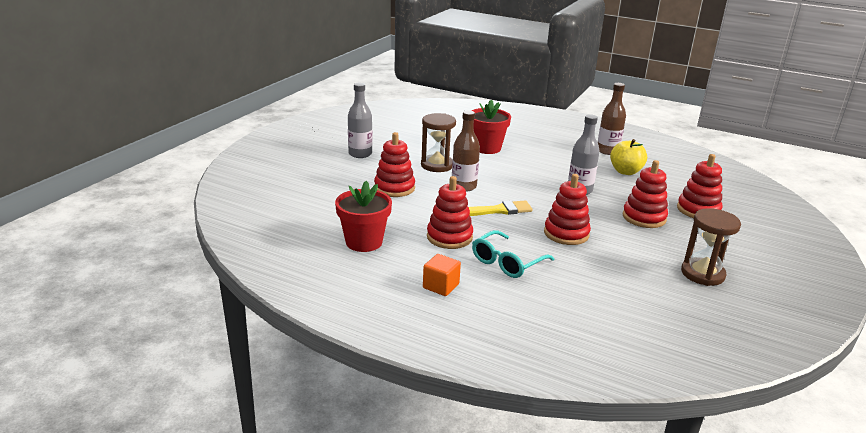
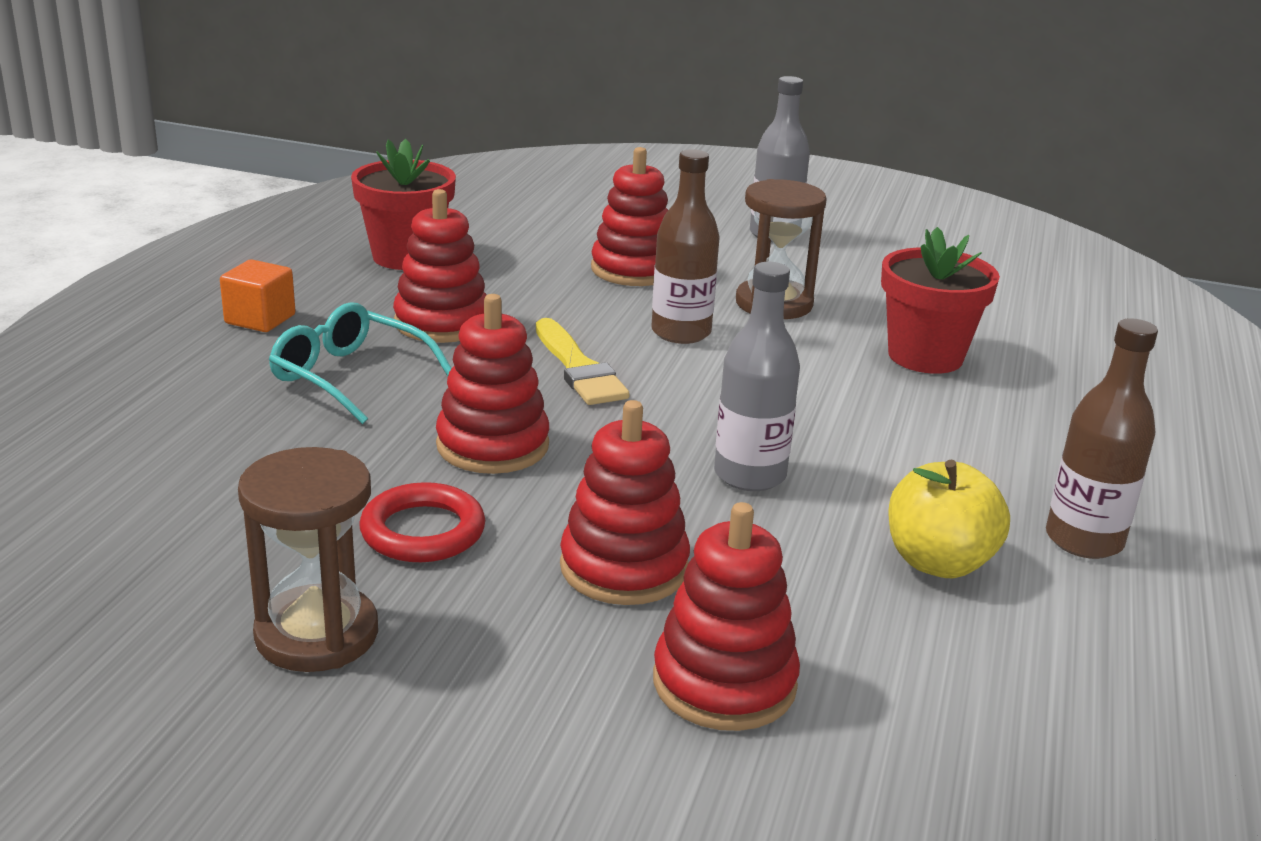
camera: 80 degrees right, 0 degrees up
(632, 251) = (423, 531): none -> red ring

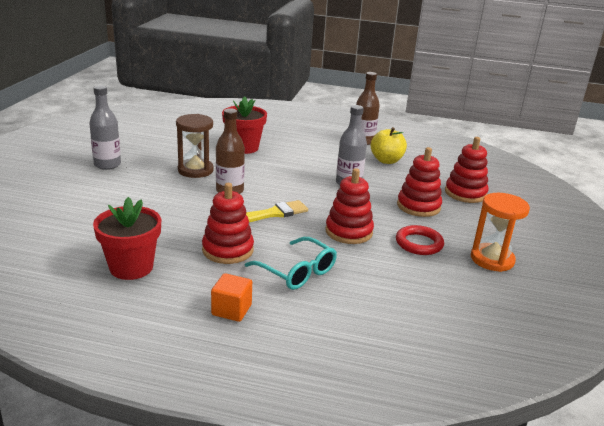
camera: 95 degrees left, 0 degrees up
(317, 634) = (492, 259): brown hourglass -> orange hourglass
(350, 376) = (297, 272): turquoise glasses -> turquoise glasses turned 75 degrees counterclockwise
(633, 269) = (154, 200): red stacking toy -> none

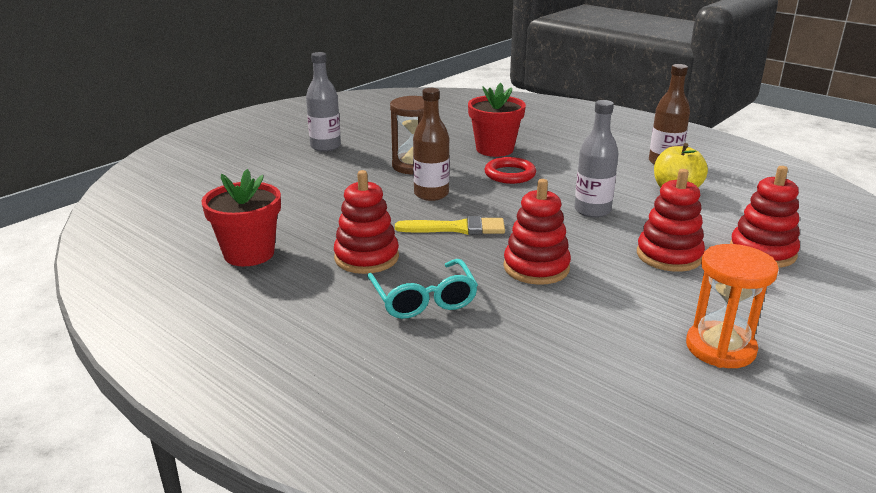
camera: 30 degrees right, 0 degrees up
(231, 310) = (308, 323): orange cube -> none
(419, 243) = (623, 302): red ring -> red ring (510, 174)

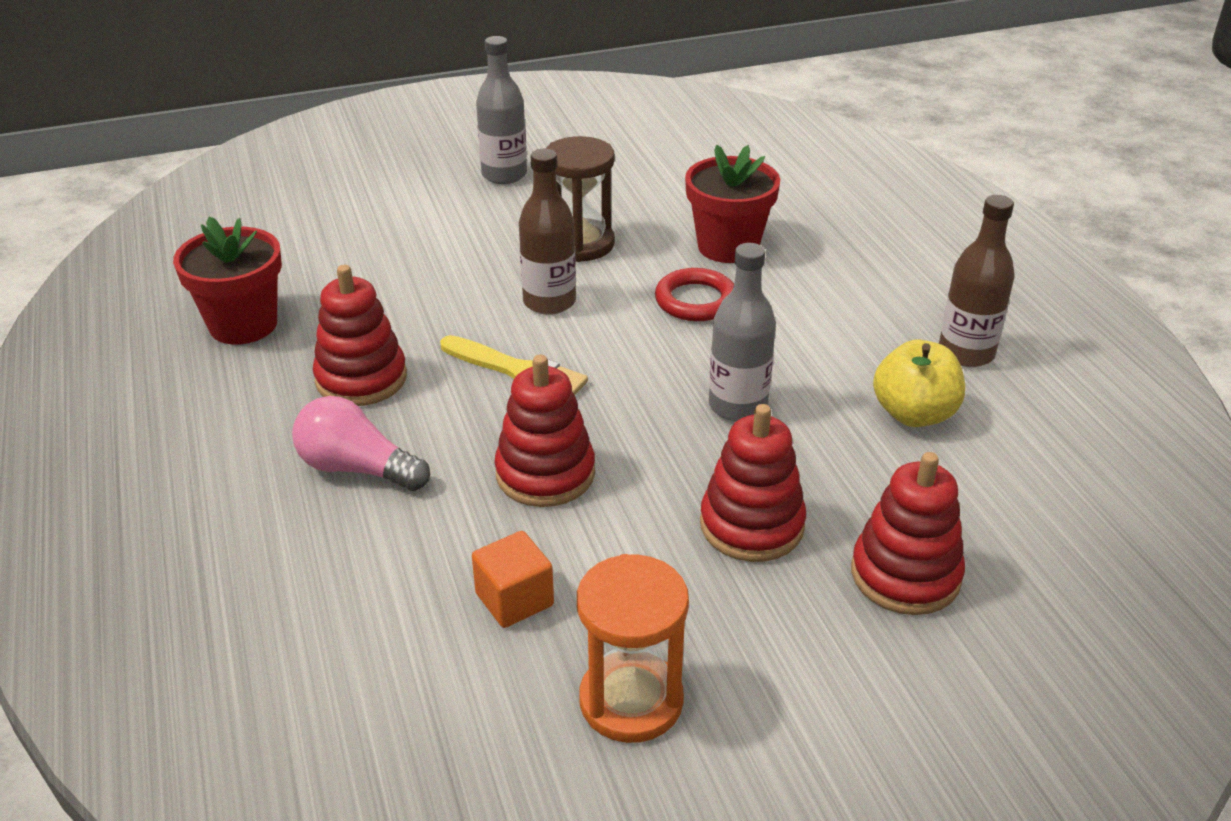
camera: 30 degrees right, 10 degrees up
(424, 299) = (357, 468): turquoise glasses -> pink light bulb
(599, 327) = (514, 599): none -> orange cube

